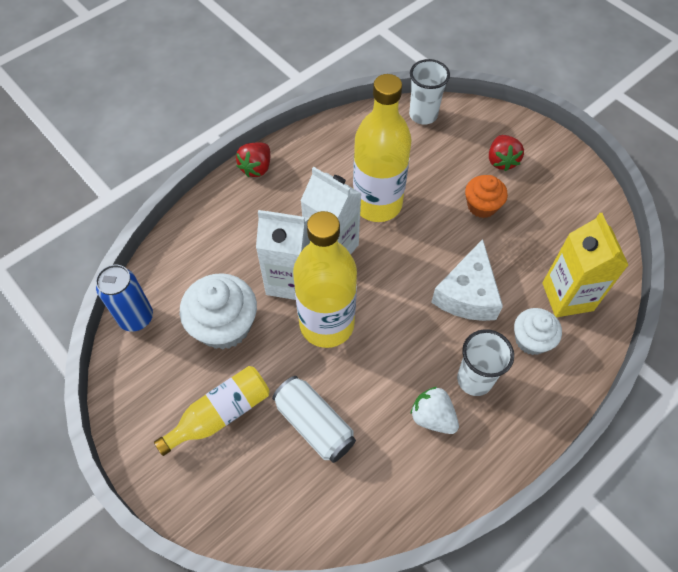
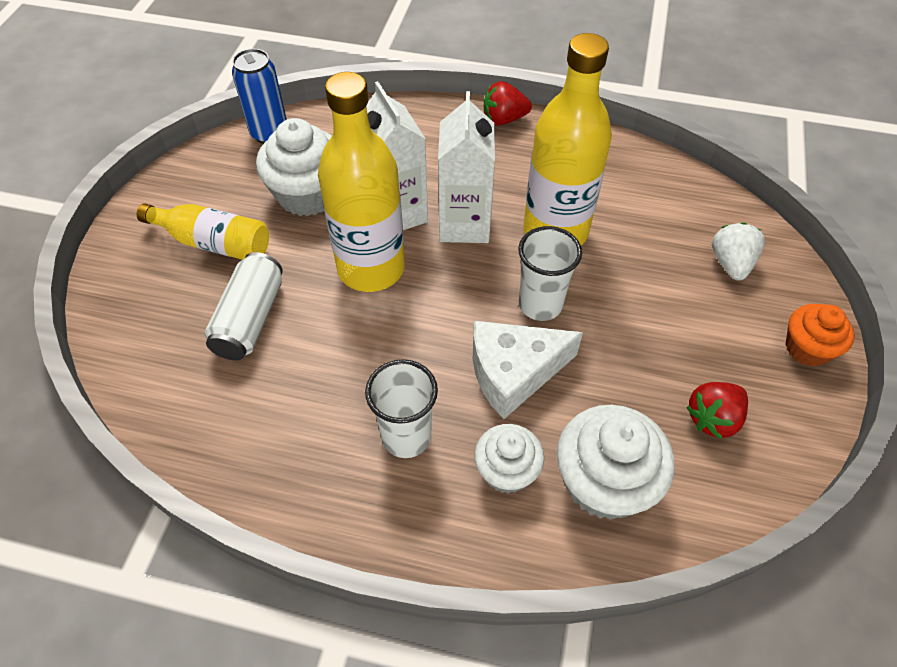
camera: 55 degrees right, 5 degrees down
(423, 115) = (716, 208): white cup -> white cup (540, 305)
(432, 417) = (329, 419): white strawberry -> white strawberry (731, 263)
(482, 206) = (649, 326): orange cupcake -> orange cupcake (807, 348)
(501, 161) = (735, 312): red strawberry -> red strawberry (713, 418)
(567, 296) = (604, 482): yellow carton -> white cupcake

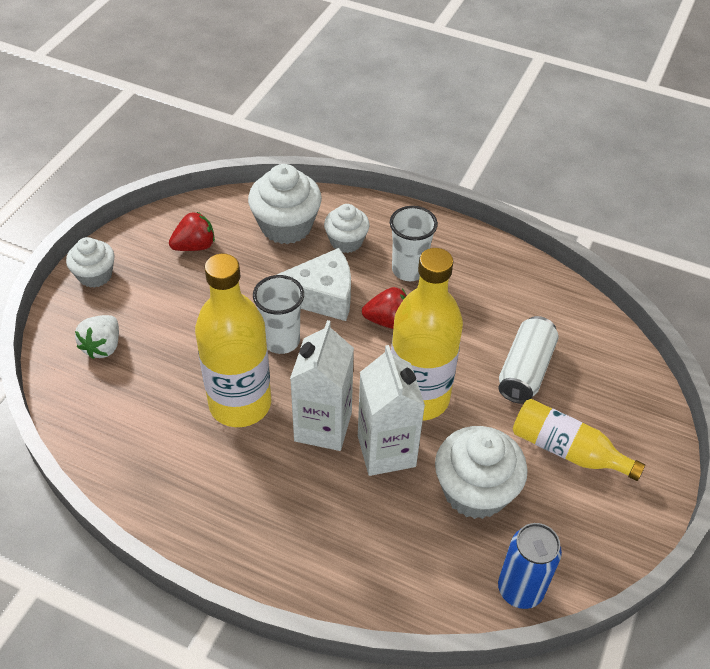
camera: 170 degrees left, 5 degrees down
(504, 119) = (236, 558): red strawberry -> red strawberry (388, 321)
(807, 348) = (95, 275): orange cupcake -> white cupcake

